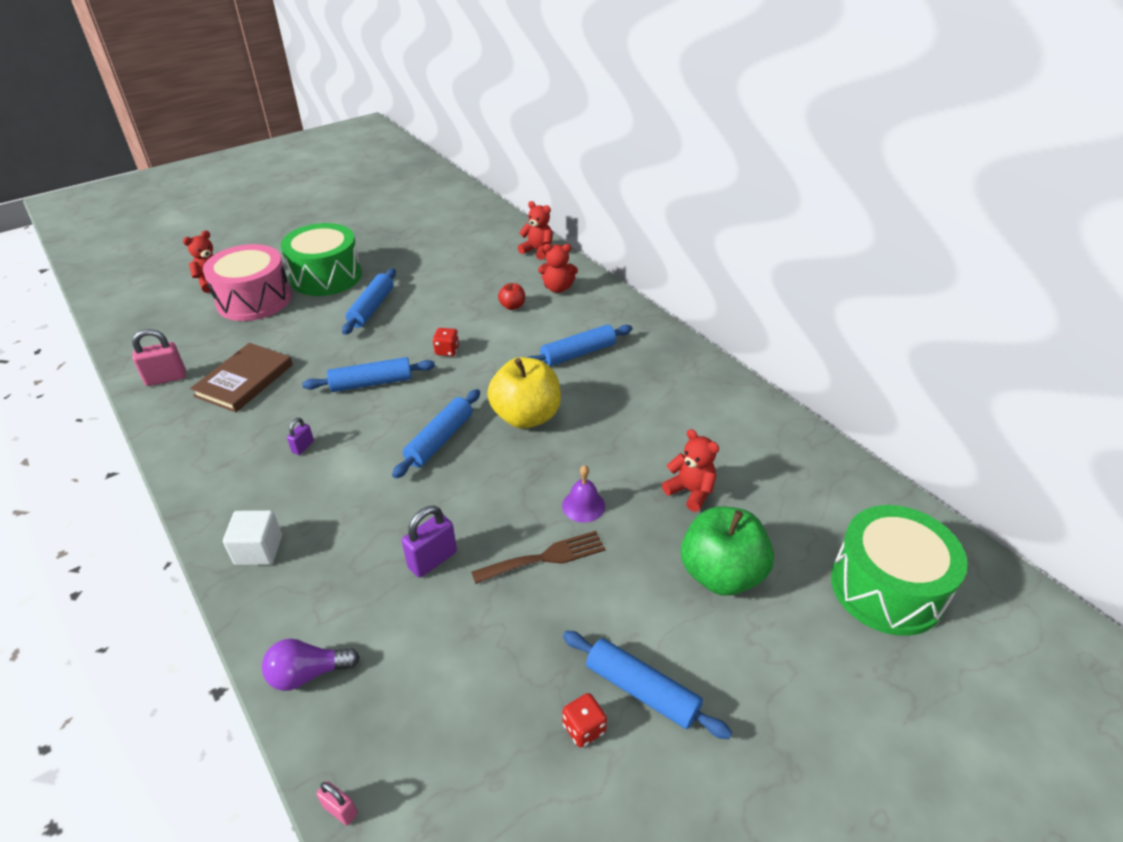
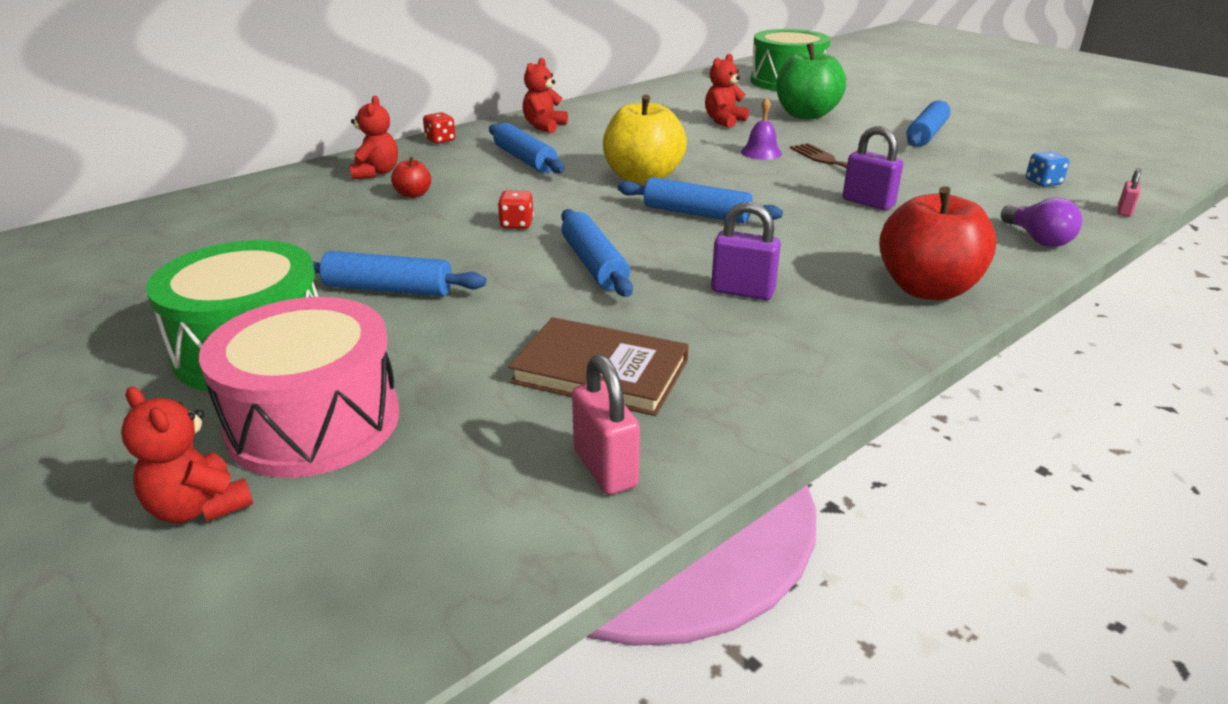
camera: 95 degrees left, 10 degrees down
(258, 550) = (927, 289): white cube -> red apple
(303, 447) = (742, 291): purple padlock -> purple padlock, size x1.77
(448, 759) = (1043, 182): none -> blue dice
(538, 251) = (264, 187): red teddy bear -> red teddy bear (544, 126)
(584, 728) = (972, 148): red dice -> red dice (440, 140)

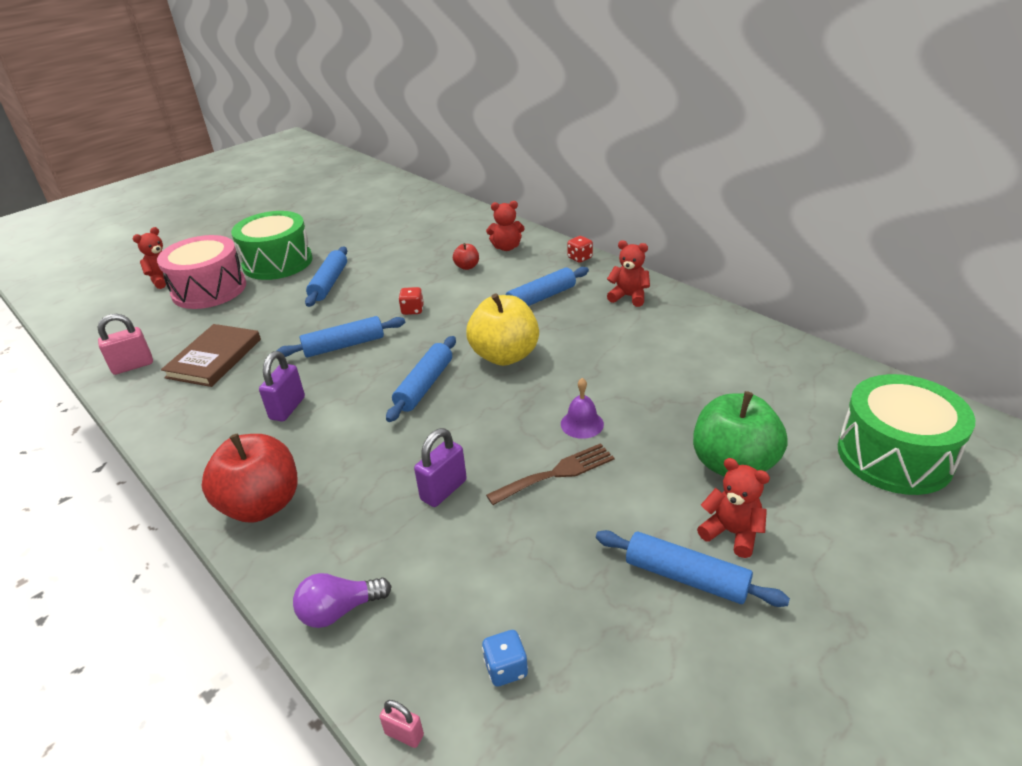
camera: 90 degrees right, 5 degrees up
(724, 121) = (682, 399): red teddy bear -> red teddy bear (732, 533)

